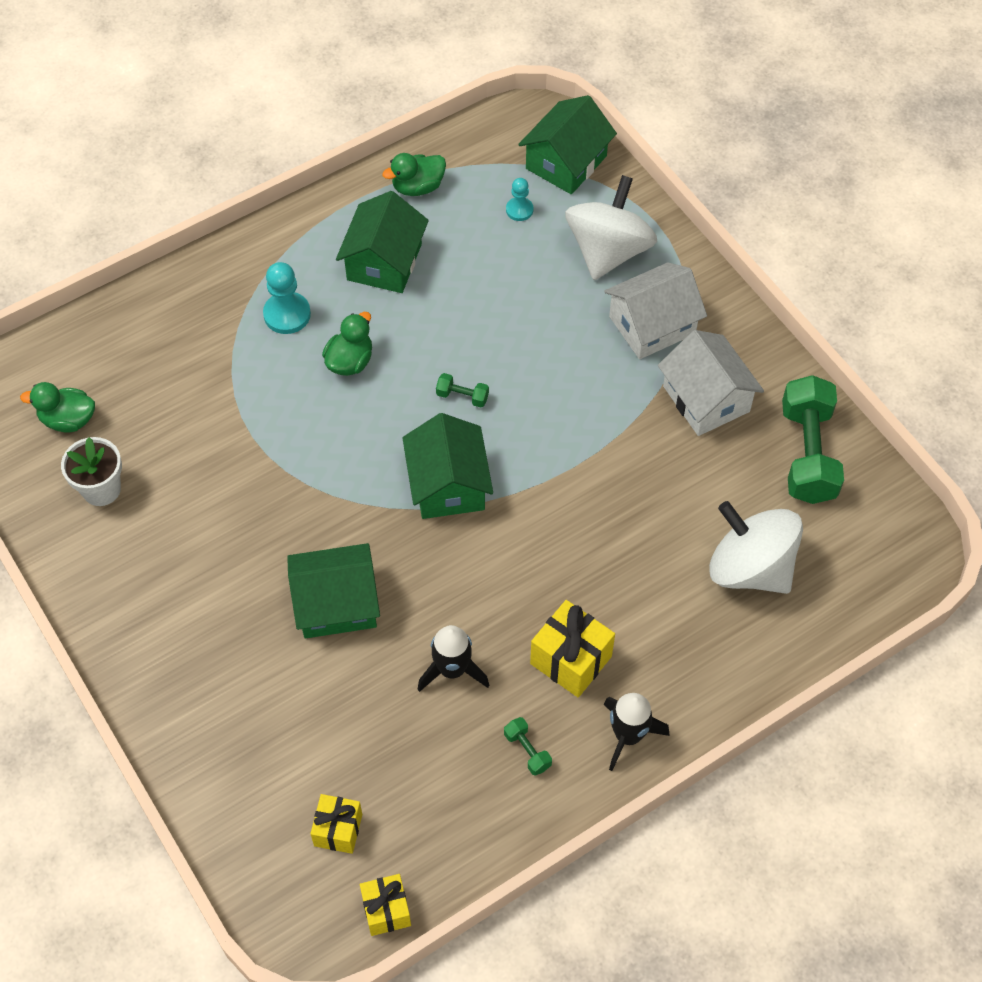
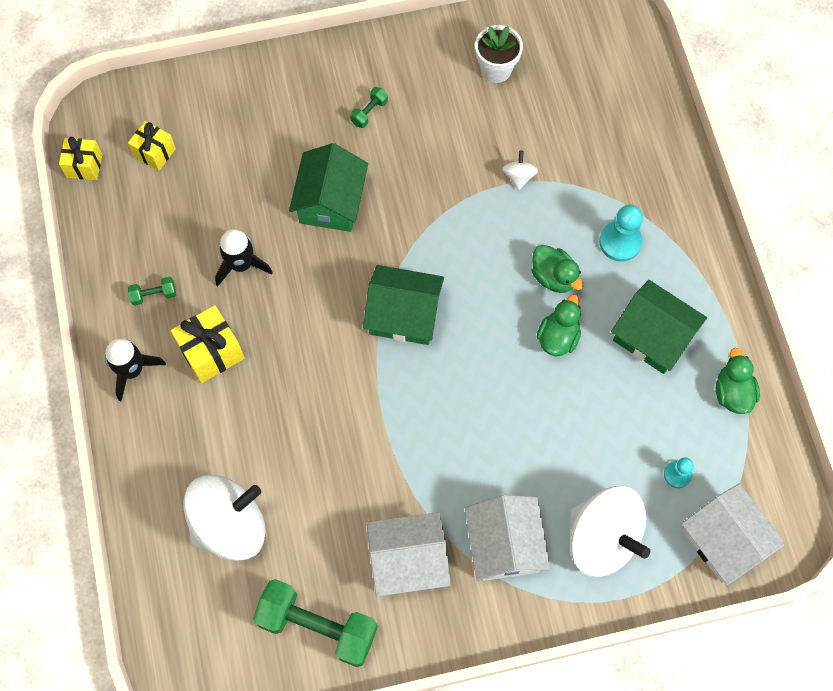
camera: 110 degrees right, 10 degrees up
(68, 420) = (569, 60): green duck -> green duck (558, 337)
(239, 426) = (519, 176): none -> white spinning top
(462, 396) = (486, 354): green dumbbell -> green dumbbell (369, 112)
(566, 162) = (724, 540): green house -> white house

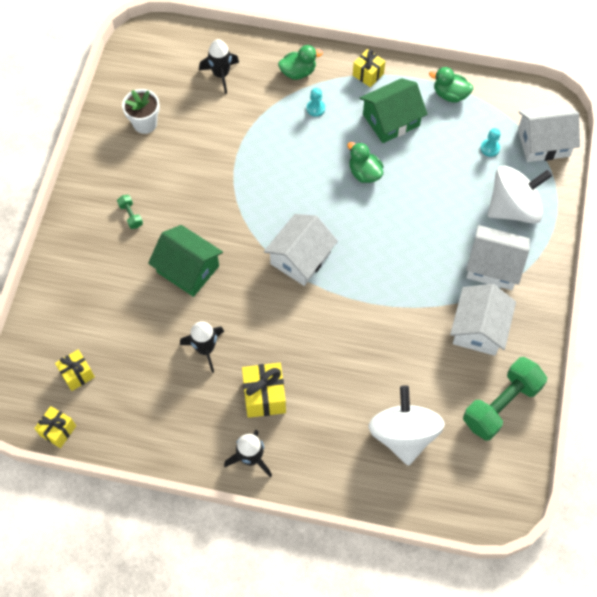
camera: 65 degrees left, 5 degrees down
(154, 295) = (197, 419): green dumbbell -> none
(404, 314) = (300, 258): green house -> white house
(519, 176) = (235, 145): white spinning top -> none
(554, 277) = (320, 157): green duck -> green duck (298, 72)
(608, 117) = (221, 74): none -> black rocket
(620, 242) = (315, 108): turquoise pawn -> turquoise pawn, size x0.61
(705, 281) = (368, 74): none -> yellow gift

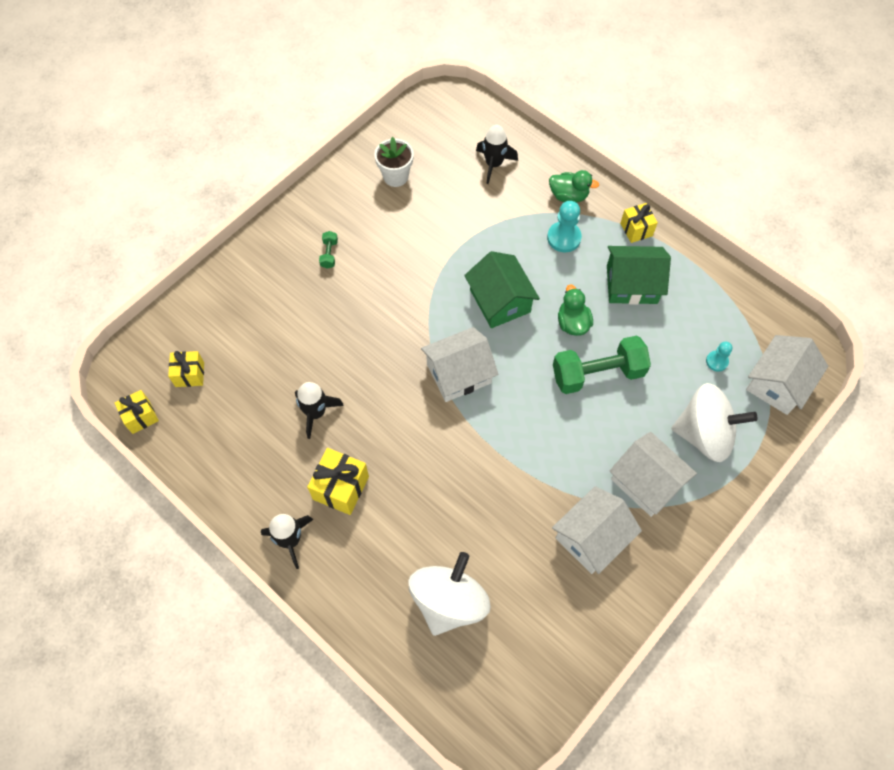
camera: 30 degrees right, 0 degrees up
(188, 269) = (348, 329): green house -> green house (500, 301)
(315, 108) = (564, 238): turquoise pawn -> turquoise pawn, size x1.64
(450, 94) = (708, 288): green duck -> none
(501, 404) = (566, 628): green dumbbell -> green dumbbell (597, 373)
(543, 142) = (778, 383): white house -> white house turned 75 degrees counterclockwise

